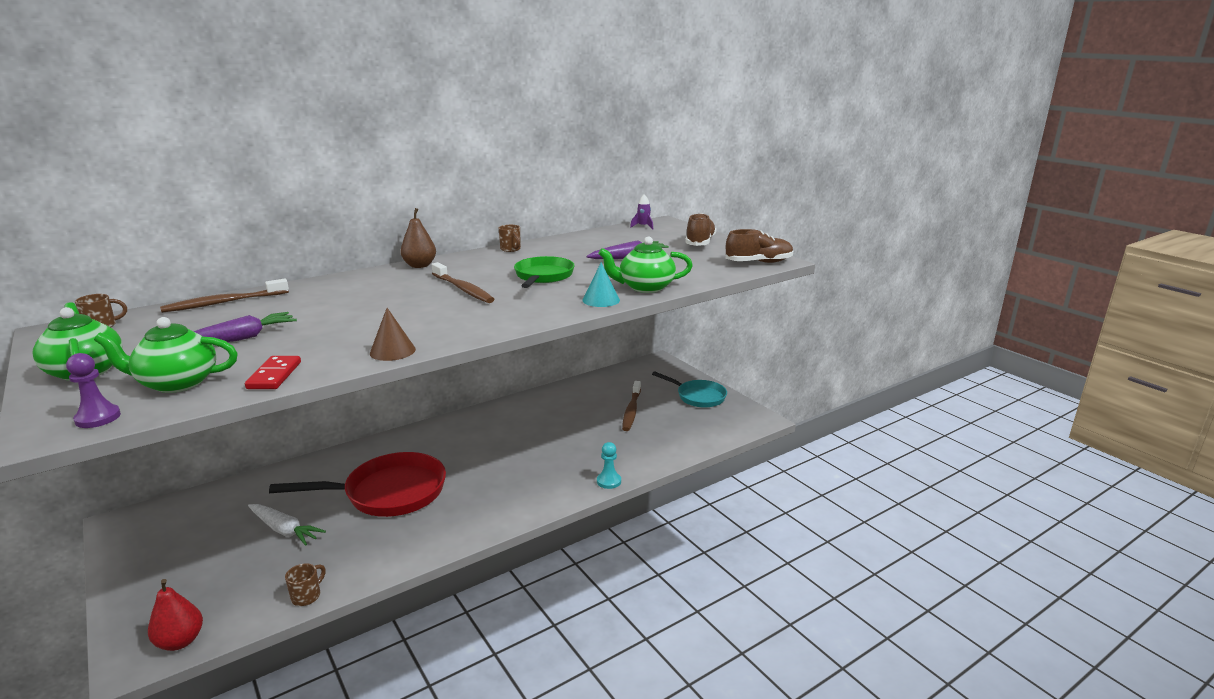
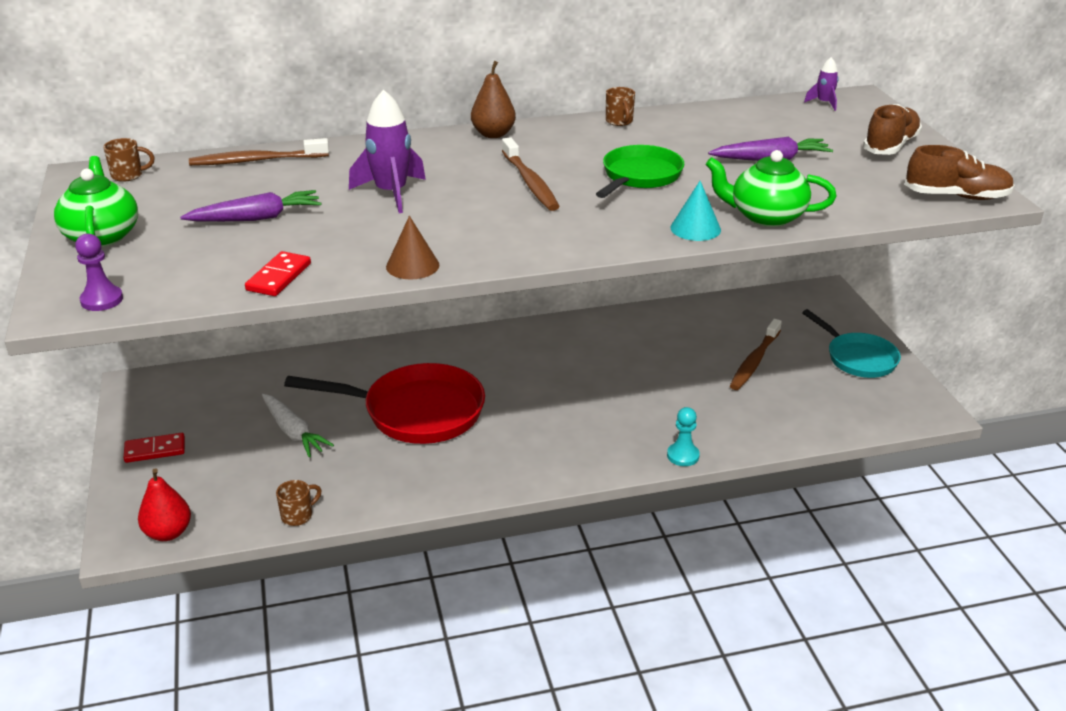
camera: 20 degrees right, 10 degrees up
(151, 572) = (155, 450): none -> red domino
(177, 383) = (182, 269): green teapot -> none
(353, 309) = (391, 193): none -> purple rocket

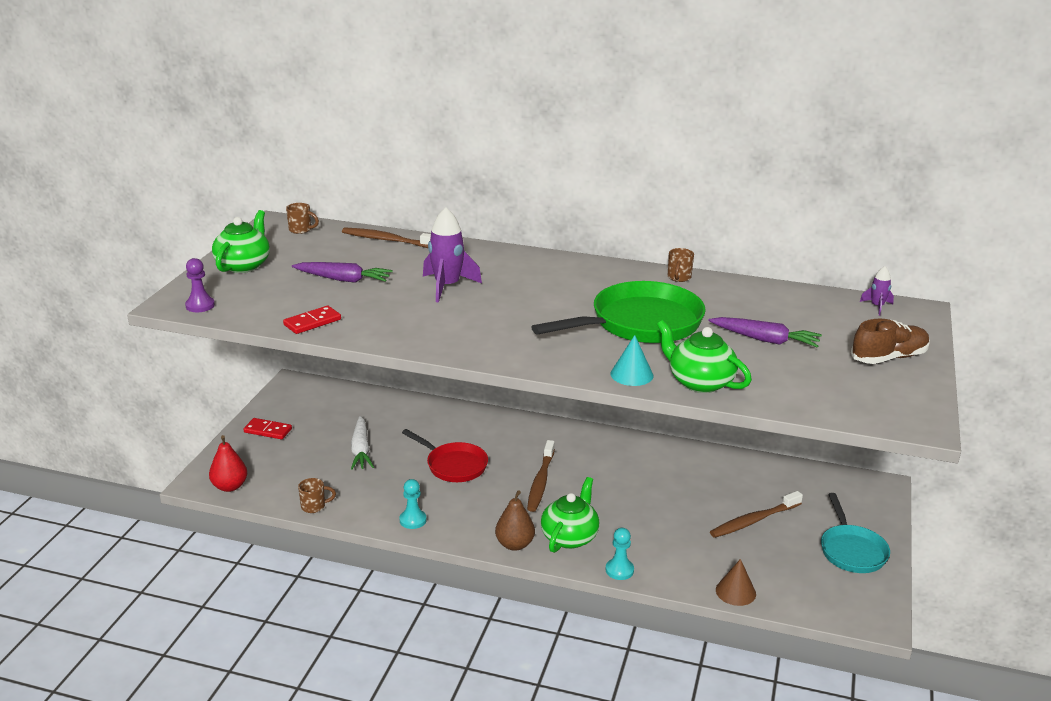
camera: 30 degrees right, 5 degrees down
(412, 265) = (401, 340): brown cone -> brown cone (735, 591)
(415, 412) = (453, 465): red pan -> red pan, size x0.63
(427, 487) = (413, 520): none -> turquoise pawn
(493, 134) = (570, 263): brown pear -> brown pear (514, 544)
(530, 182) = (552, 305): brown toothbrush -> brown toothbrush (540, 482)
(605, 441) = (570, 537): none -> green teapot
(639, 176) = (639, 324): green pan -> green pan, size x1.60
(956, 196) = (891, 415): brown shoe -> none

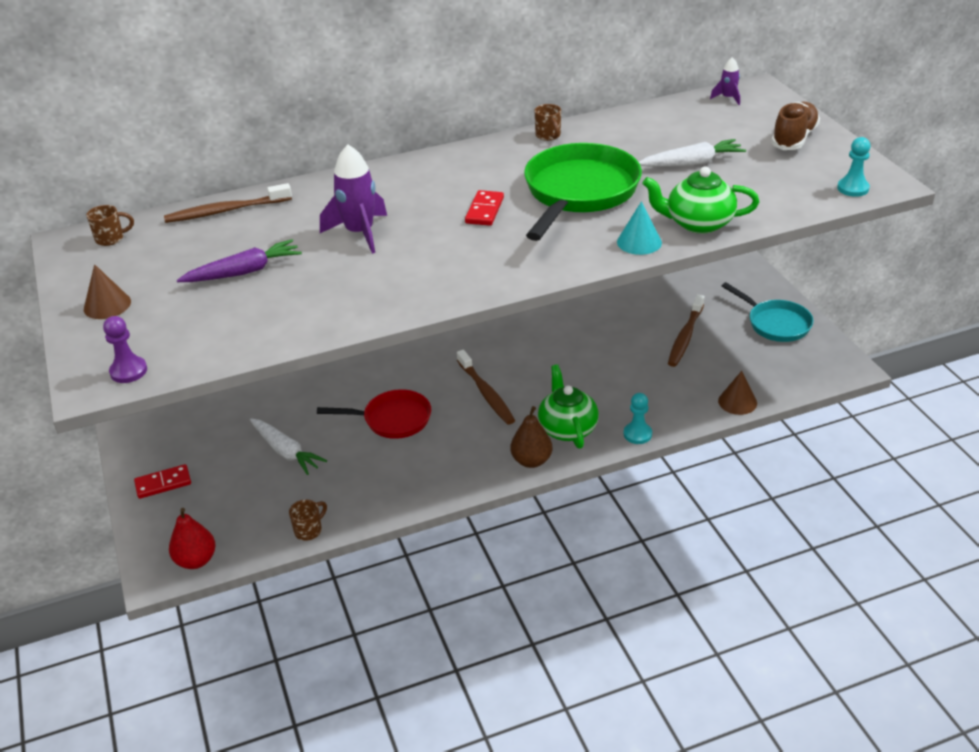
camera: 35 degrees left, 10 degrees up
(243, 265) = (107, 305): green teapot -> brown cone
(312, 322) = (281, 330): red domino -> red domino (484, 210)
(413, 520) = (418, 490): turquoise pawn -> turquoise pawn (853, 188)
(765, 340) = (692, 163): purple carrot -> white carrot

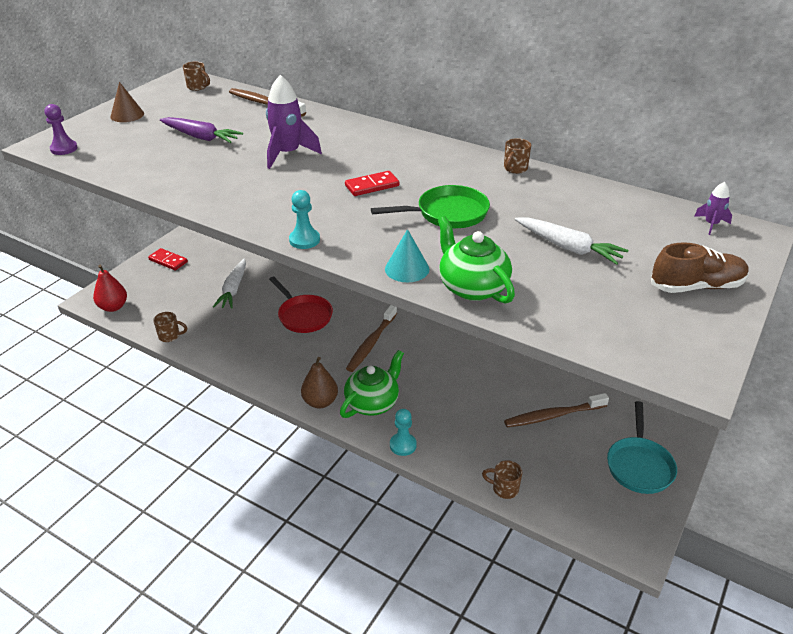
camera: 50 degrees right, 0 degrees up
(579, 193) = (447, 214): green pan -> green pan, size x0.63
(737, 402) = (504, 489): brown cone -> brown mug
(853, 188) = (654, 356): turquoise pawn -> turquoise pawn (304, 240)

